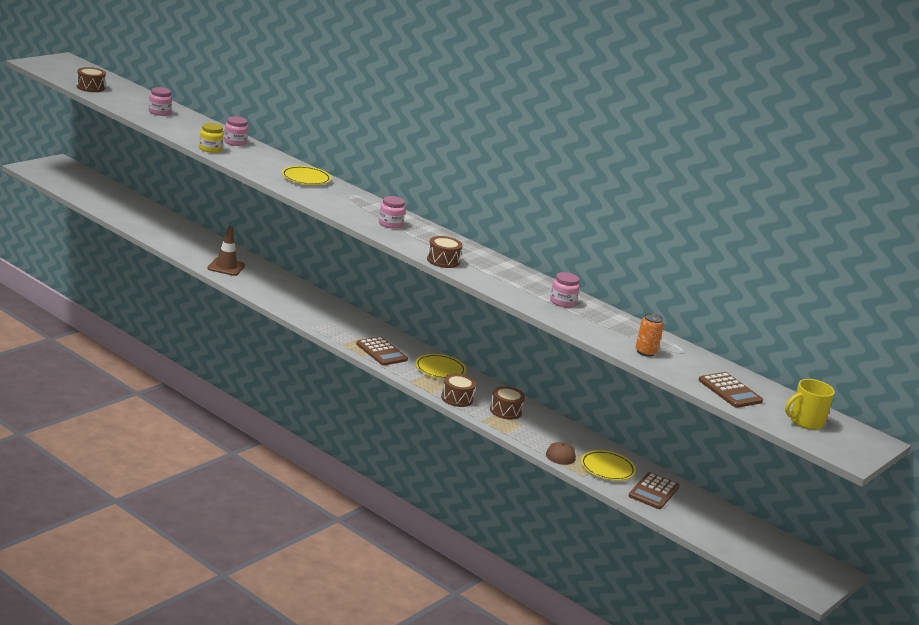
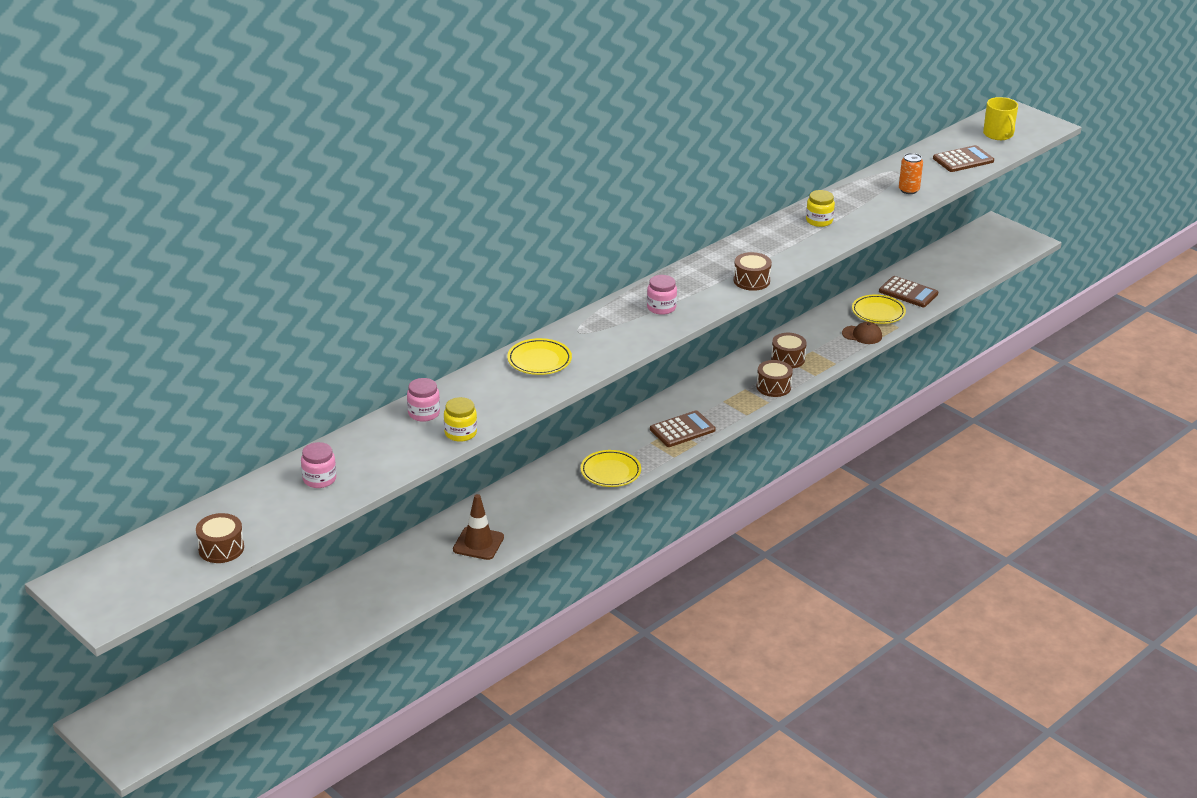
camera: 80 degrees left, 10 degrees up
(440, 370) = (710, 393): yellow plate -> yellow plate (610, 472)
(562, 302) = (819, 221): pink jar -> yellow jar

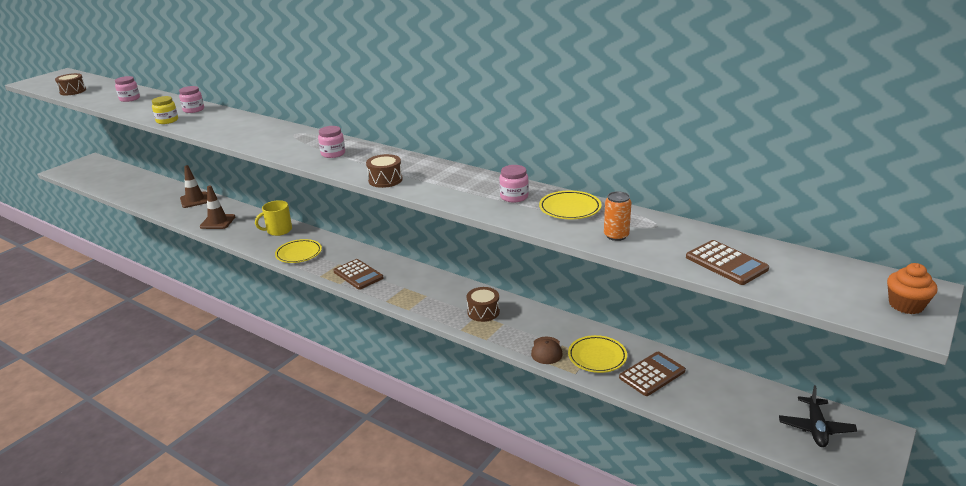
camera: 80 degrees right, 5 degrees down
(384, 571) = (195, 200): none -> brown traffic cone
(539, 360) = (255, 128): yellow plate -> yellow plate (570, 208)
(773, 387) = (434, 309): brown drum -> none
(819, 221) = (514, 197): yellow jar -> pink jar
(908, 292) = (652, 374): brown calculator -> brown calculator turned 150 degrees counterclockwise
(984, 244) = (815, 428): none -> black plane
(998, 134) = (829, 283): yellow mug -> yellow mug (278, 230)
(1028, 120) = (906, 305): none -> orange cupcake

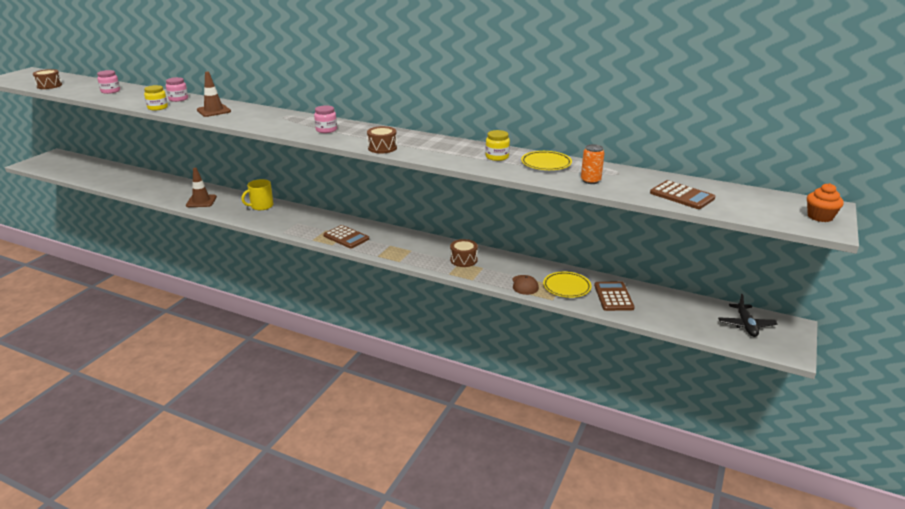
camera: 10 degrees left, 0 degrees up
(195, 200) = (172, 184): brown traffic cone -> brown traffic cone (214, 111)
(299, 254) = (286, 223): yellow plate -> none
(514, 197) = (497, 157): pink jar -> yellow jar
(652, 374) = (613, 297): brown calculator -> brown calculator turned 45 degrees counterclockwise

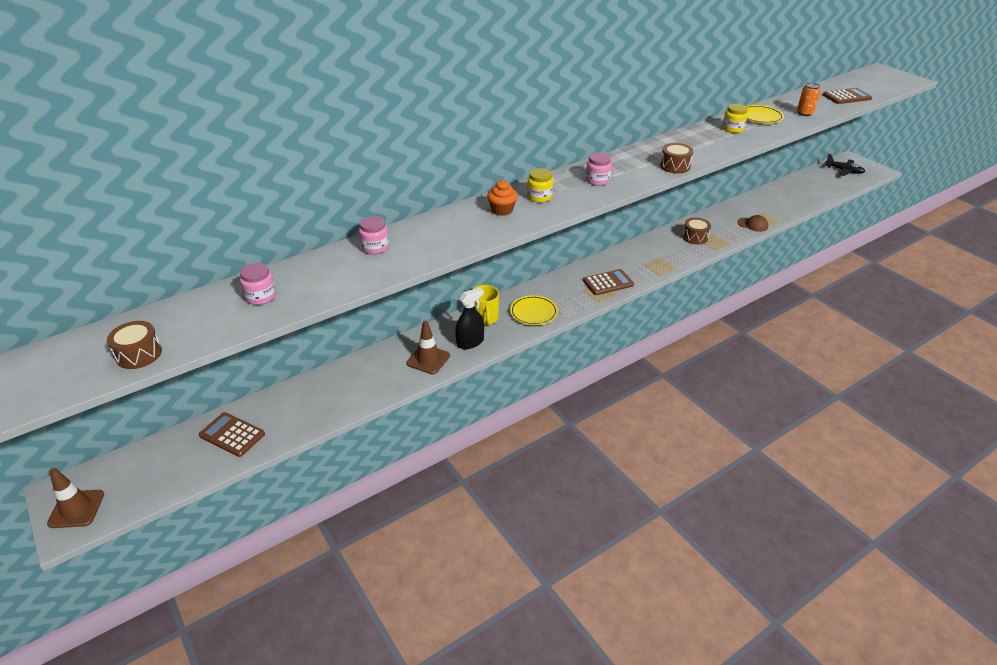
camera: 60 degrees left, 10 degrees up
(157, 108) = (400, 267): yellow jar -> yellow jar (539, 197)
(214, 111) = (459, 230): brown traffic cone -> brown traffic cone (76, 509)
(229, 208) = (470, 342): none -> black spray bottle
(566, 287) = (765, 210): yellow plate -> yellow plate (533, 313)
(613, 297) = (788, 198): brown calculator -> brown calculator (232, 435)
(820, 217) = (895, 76): orange cupcake -> orange cupcake (502, 210)

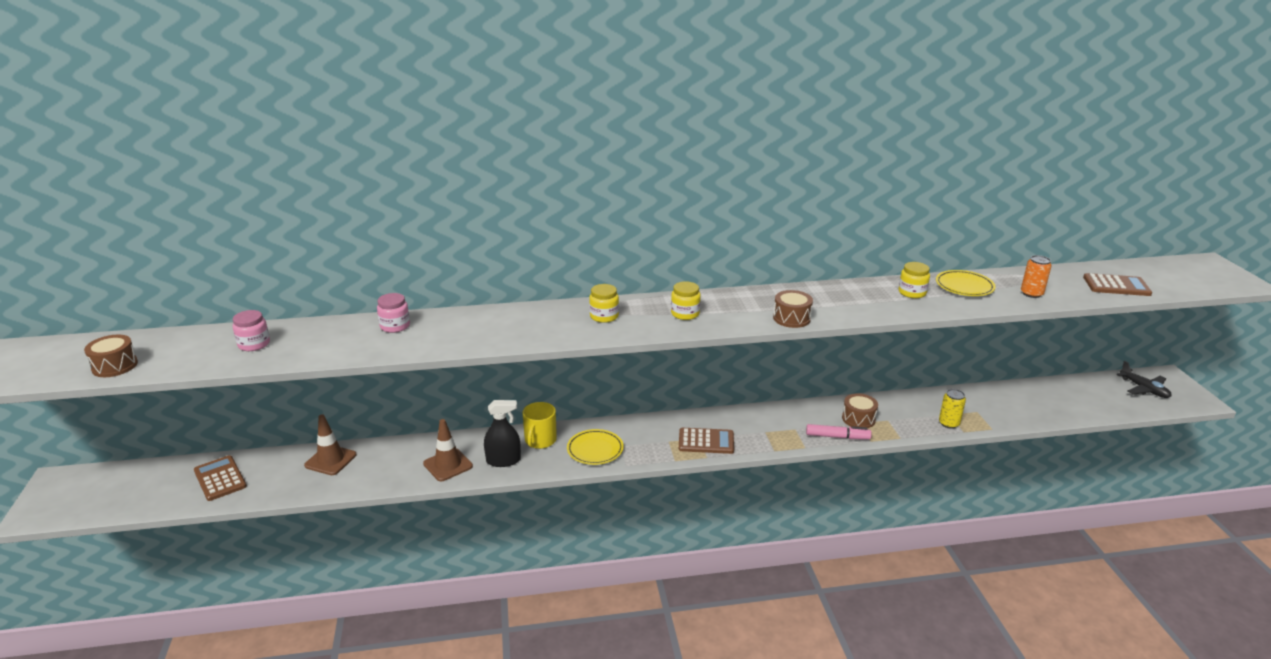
camera: 25 degrees right, 10 degrees down
(76, 509) = (55, 500): brown traffic cone -> brown traffic cone (330, 460)
(502, 210) = (551, 320): orange cupcake -> none
(597, 180) = (685, 314): pink jar -> yellow jar
(692, 254) = (837, 437): none -> pink marker
(752, 225) = (949, 423): brown cap -> yellow can

